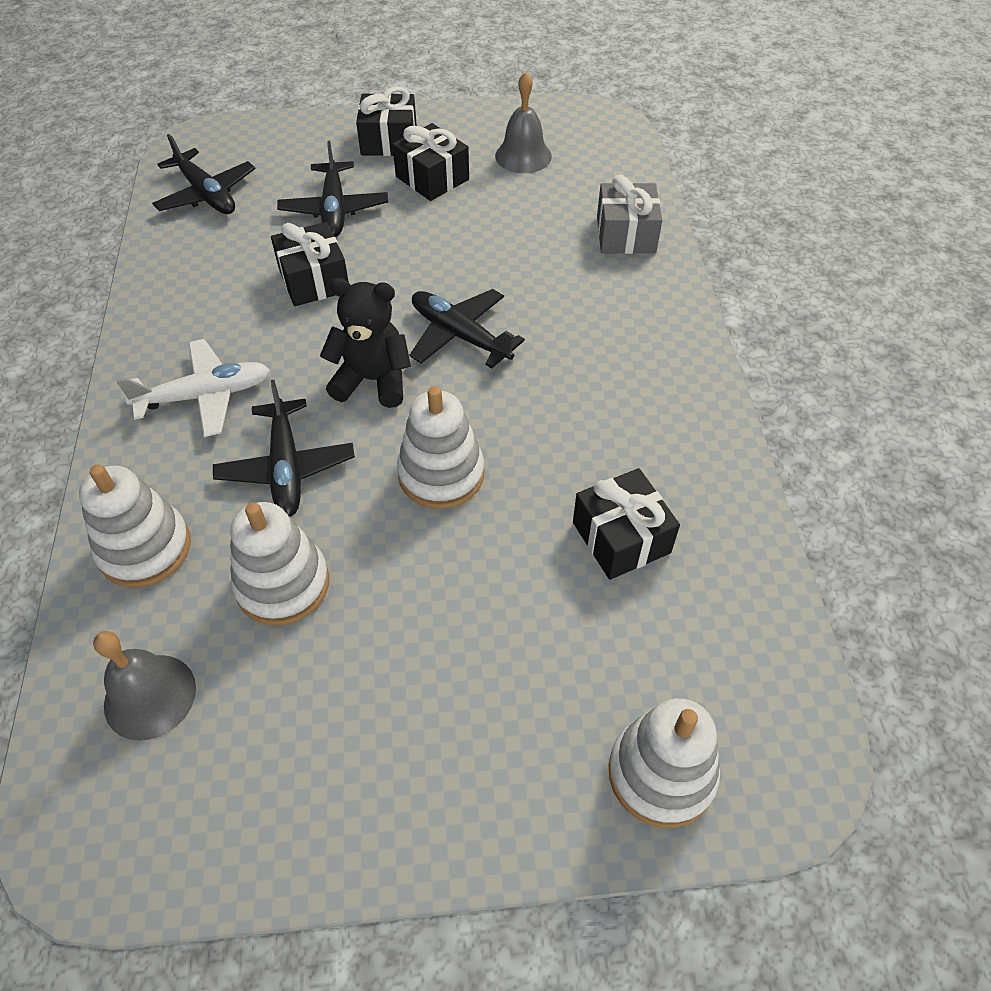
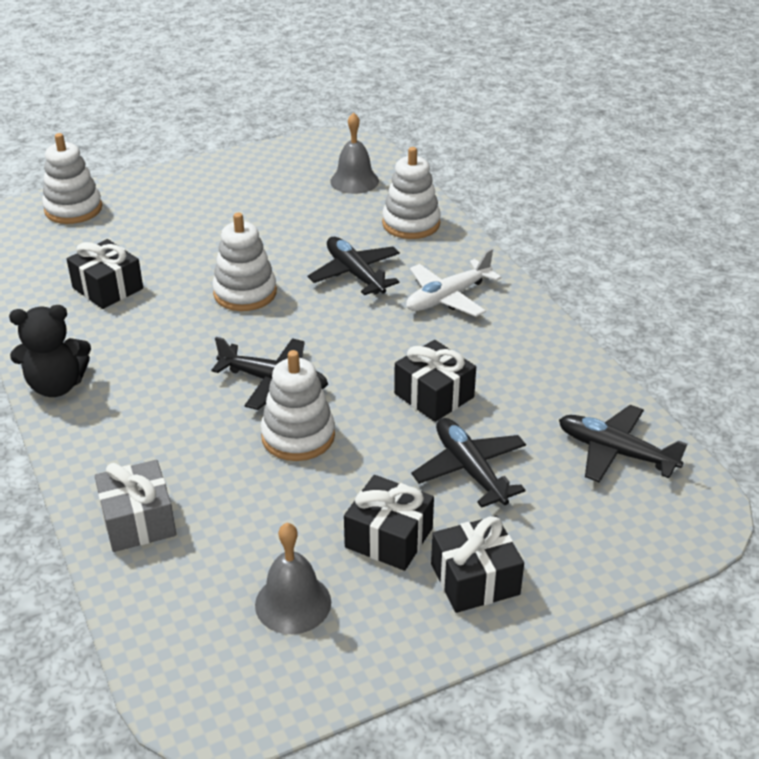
camera: 160 degrees right, 15 degrees down
(282, 584) = (316, 227): white stacking toy -> white stacking toy (298, 436)
(373, 380) = (328, 334): black teddy bear -> black teddy bear (57, 386)

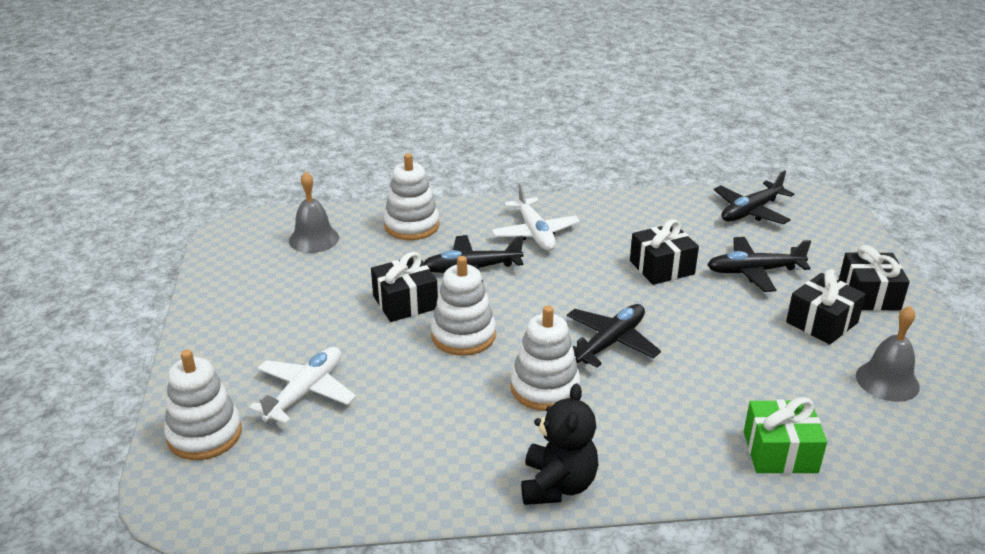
camera: 70 degrees left, 5 degrees down
(108, 288) = (396, 426): black gift -> black gift (405, 302)
(136, 236) = (305, 392): none -> white plane
(138, 521) = (780, 452): grey gift -> green gift
(298, 436) = (690, 343): white stacking toy -> white stacking toy (545, 388)

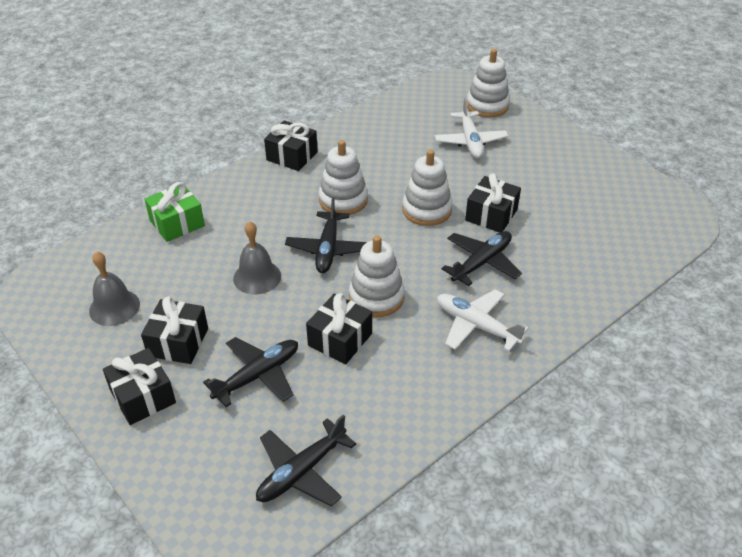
camera: 145 degrees right, 10 degrees up
(314, 239) = (624, 233): grey bell -> grey bell (257, 277)
(411, 226) = (577, 282): white stacking toy -> white stacking toy (376, 297)
(557, 485) = (292, 156): black teddy bear -> black gift
(750, 211) = (301, 471): black plane -> black plane turned 150 degrees counterclockwise

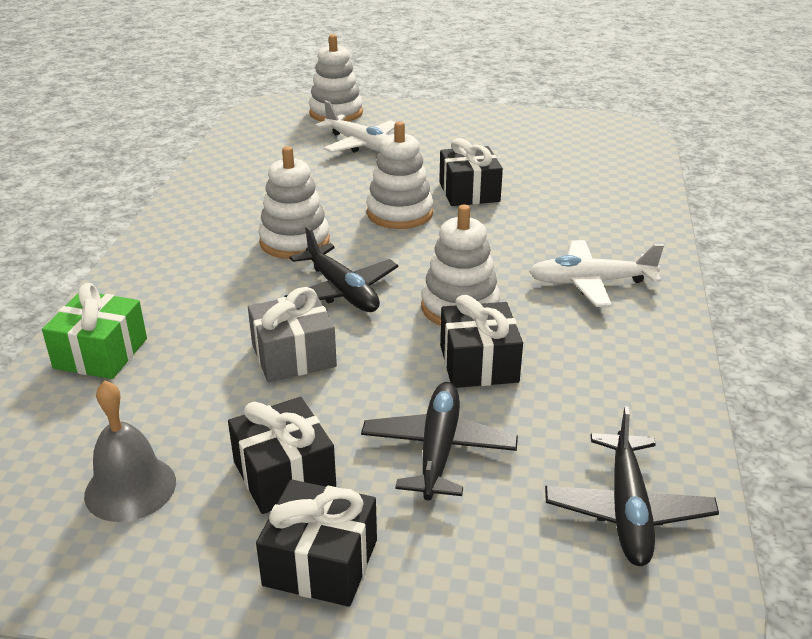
camera: 40 degrees left, 10 degrees down
(257, 277) = (293, 355): grey bell -> grey gift
(292, 156) = (172, 227): black gift -> none
(482, 262) = (518, 231): black plane -> none

